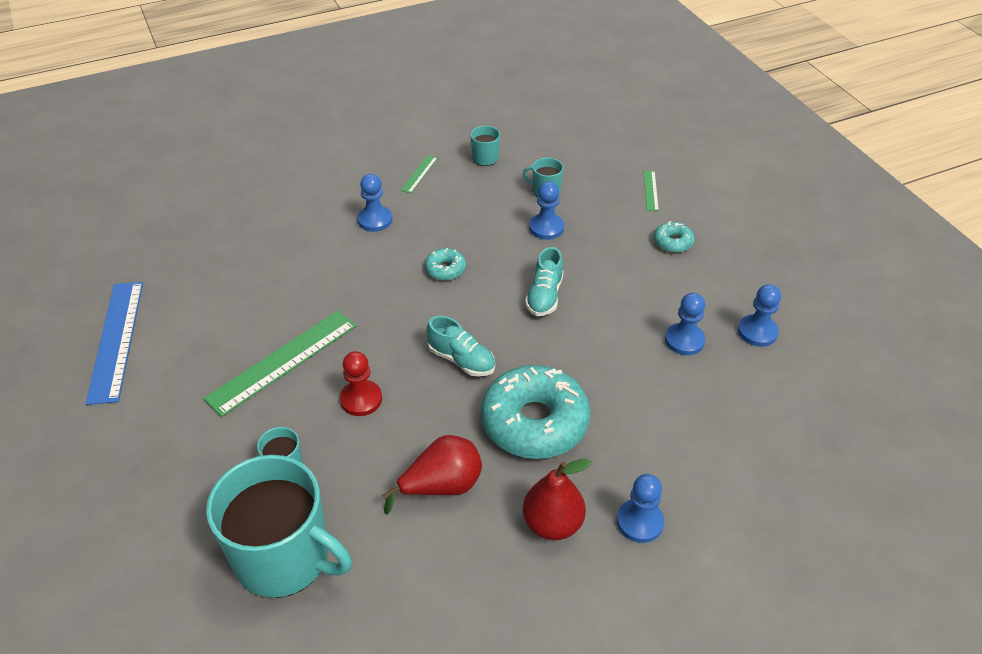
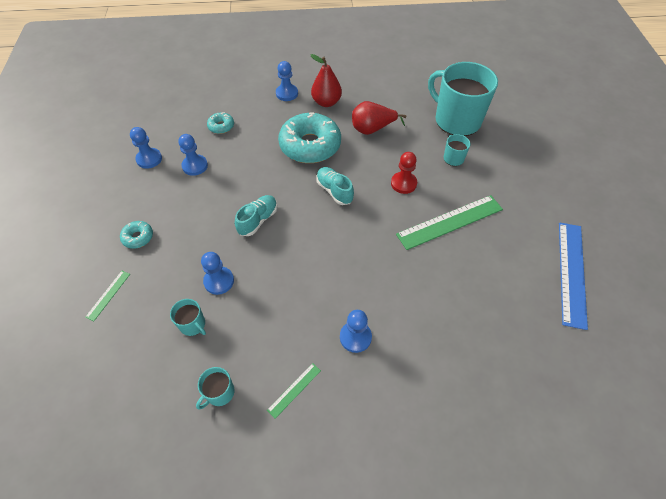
camera: 160 degrees left, 10 degrees up
(445, 269) = (316, 264): turquoise donut -> turquoise donut (221, 126)

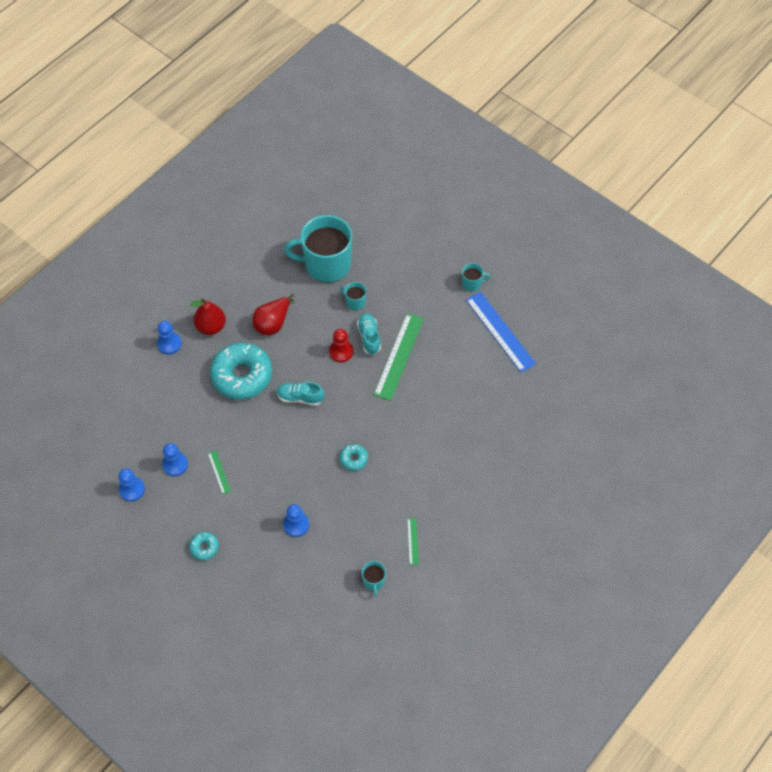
camera: 45 degrees left, 5 degrees up
(108, 295) = (235, 597): green ruler -> green ruler (219, 472)
(193, 325) = (312, 563): turquoise mug -> turquoise mug (472, 283)
(221, 126) = (153, 416): turquoise donut -> turquoise donut (354, 459)
(258, 220) = (272, 464): turquoise shoe -> turquoise shoe (369, 337)
(355, 337) = (415, 482): blue pawn -> none

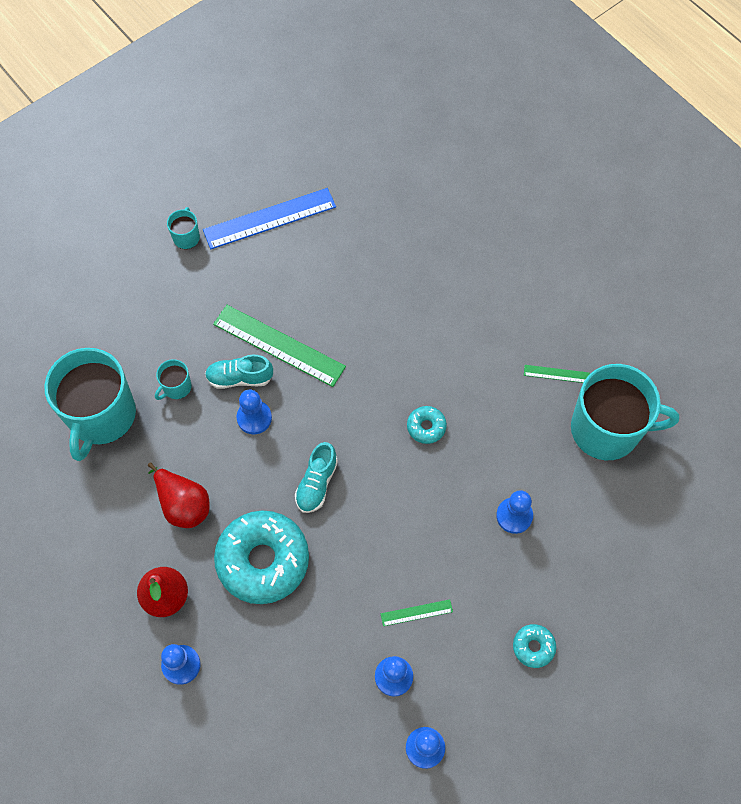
camera: 80 degrees left, 5 degrees up
(341, 352) = (254, 418): red pawn -> blue pawn
(374, 581) = (607, 429): turquoise mug -> turquoise mug, size x2.37

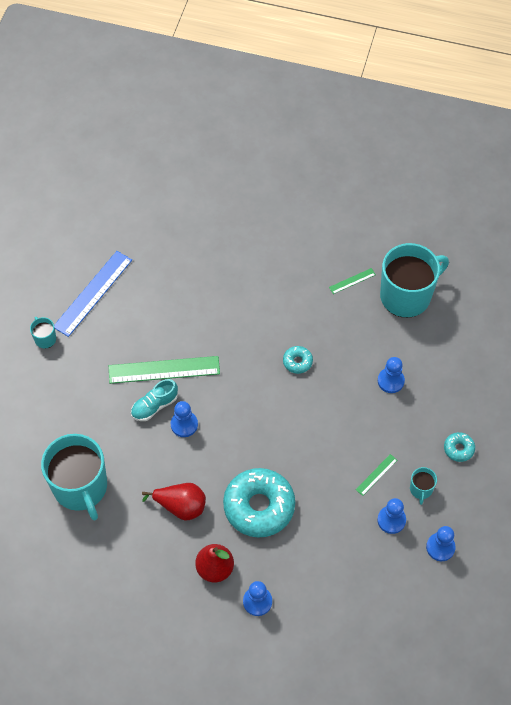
camera: 35 degrees left, 5 degrees down
(176, 387) = (117, 438): turquoise mug -> turquoise mug (421, 489)
(316, 483) = (256, 439): turquoise shoe -> none

